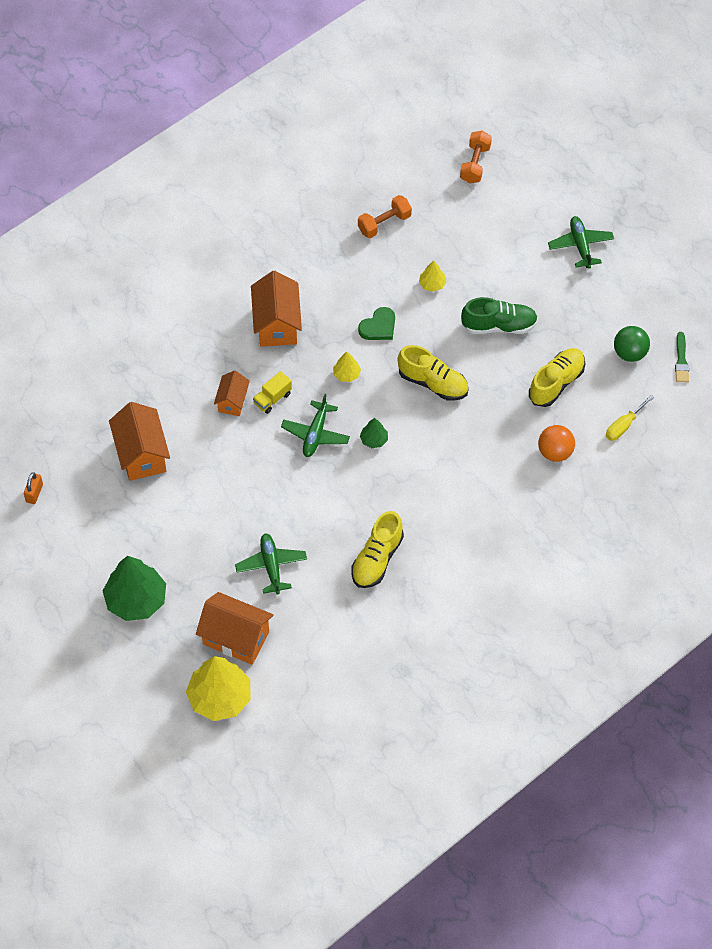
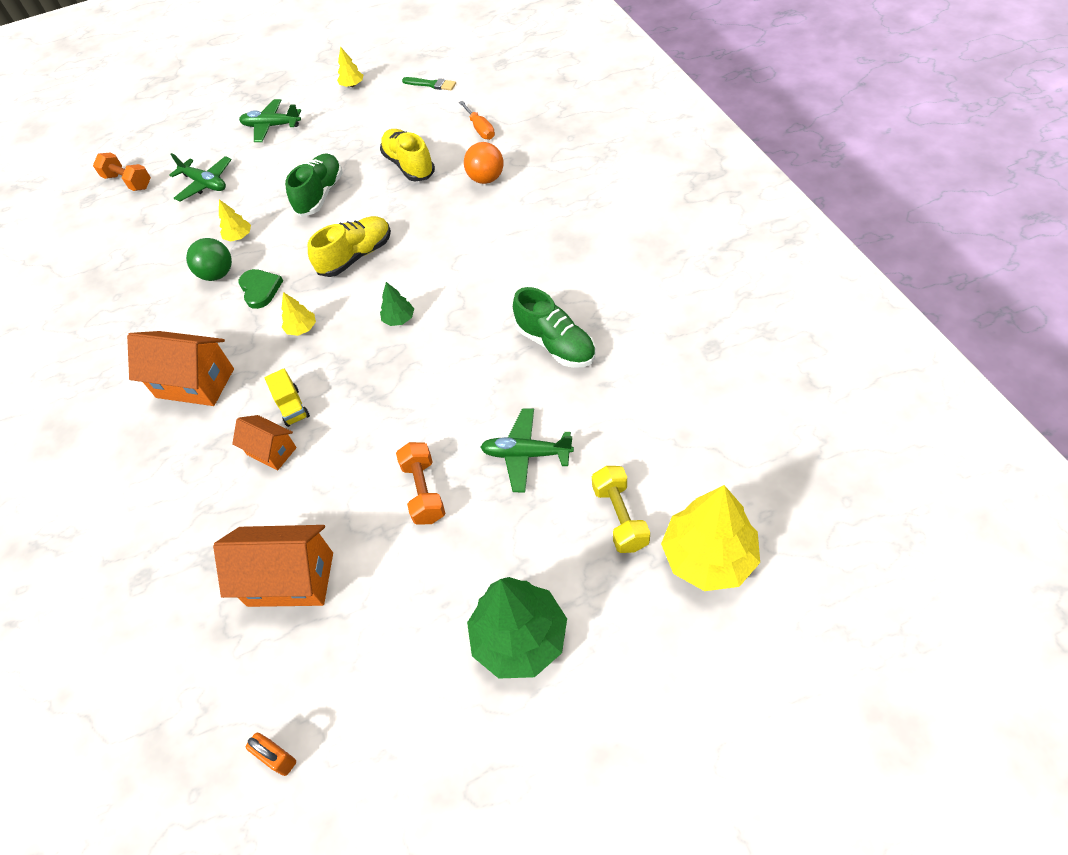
camera: 65 degrees left, 5 degrees down
(236, 638) = (620, 517): orange house -> yellow dumbbell
(315, 434) = (363, 372): green plane -> green plane (205, 184)
(377, 559) = (555, 344): yellow shoe -> green shoe
(384, 223) = (140, 262): orange dumbbell -> orange dumbbell (424, 491)
(624, 425) = (480, 129): yellow screwdriver -> orange screwdriver
(629, 353) = (405, 113): green ball -> green ball (218, 274)
(661, 290) = (352, 85): none -> yellow tree

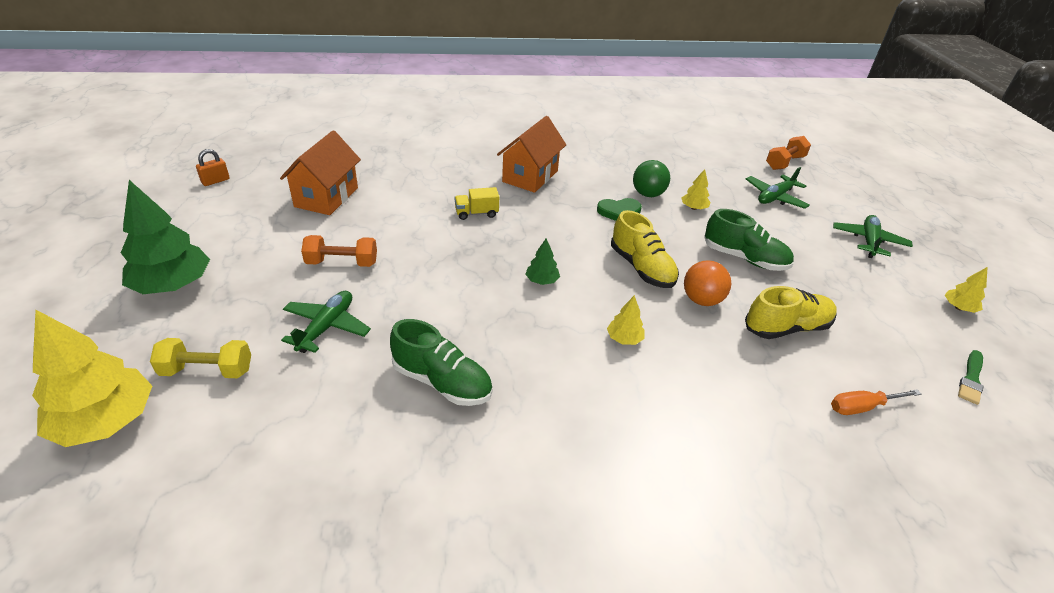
camera: 95 degrees right, 15 degrees down
(271, 451) = (440, 200): orange house -> none
(302, 328) = (560, 227): yellow tree -> yellow tree (624, 339)
(486, 179) = (749, 389): orange ball -> orange ball (701, 300)
(555, 344) = (442, 382): green shoe -> green shoe turned 120 degrees counterclockwise

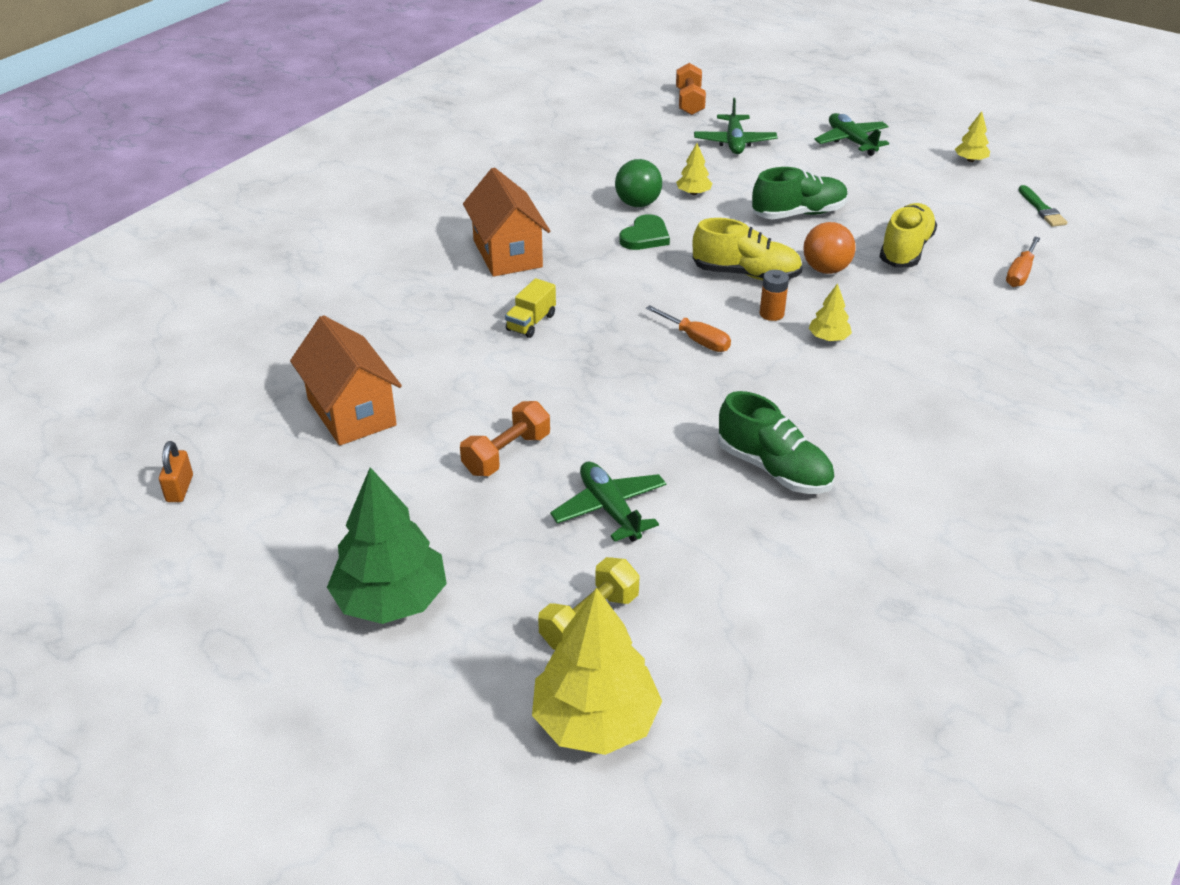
camera: 45 degrees left, 0 degrees up
(442, 382) = (774, 469): green shoe -> green shoe turned 60 degrees clockwise
(542, 281) = (696, 340): green tree -> orange screwdriver
(614, 299) = (771, 314): none -> orange battery

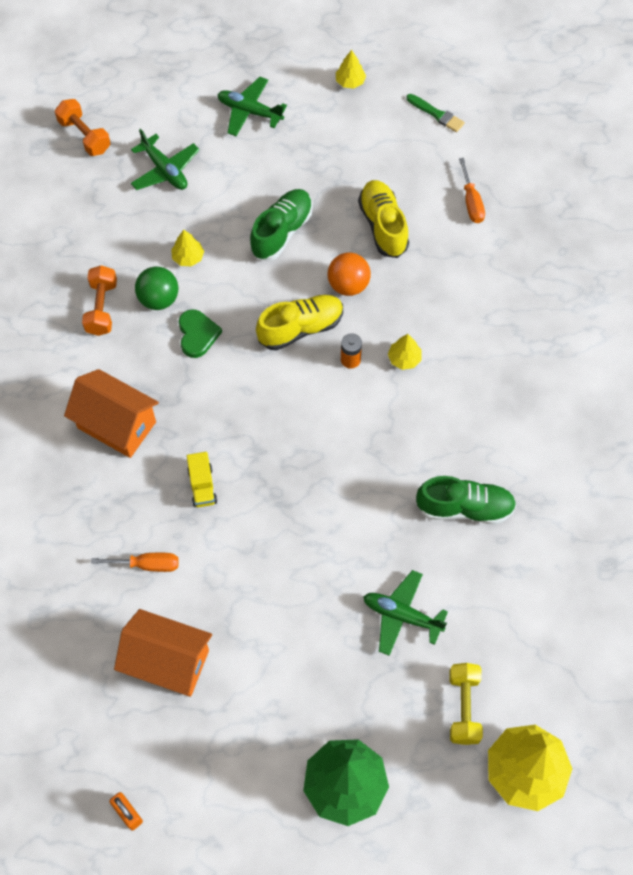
camera: 40 degrees left, 25 degrees up
(506, 454) = (301, 619): orange dumbbell -> orange dumbbell (102, 308)
(696, 340) = (324, 422): orange screwdriver -> orange screwdriver (147, 564)

